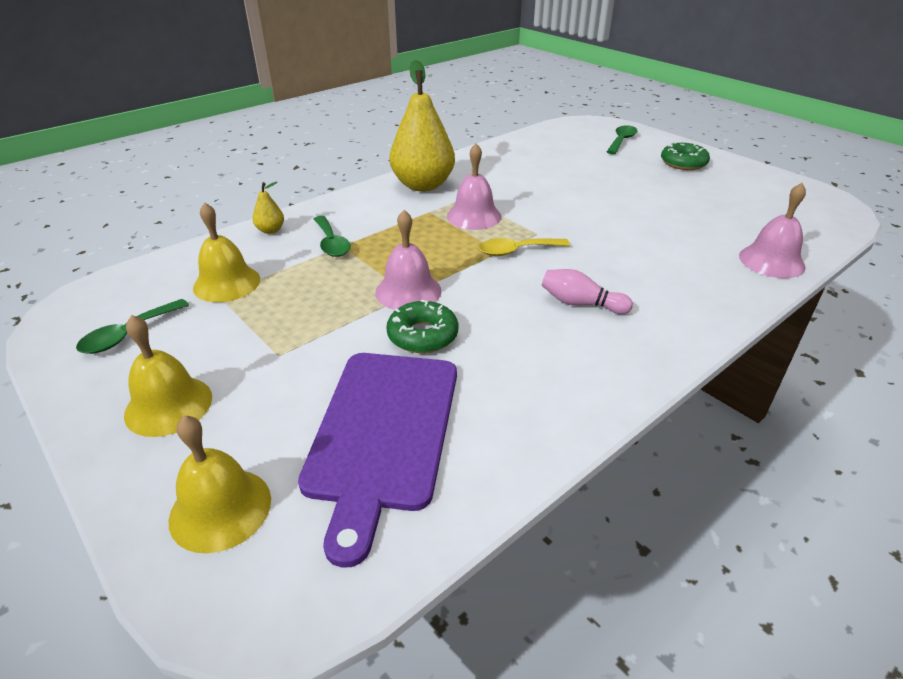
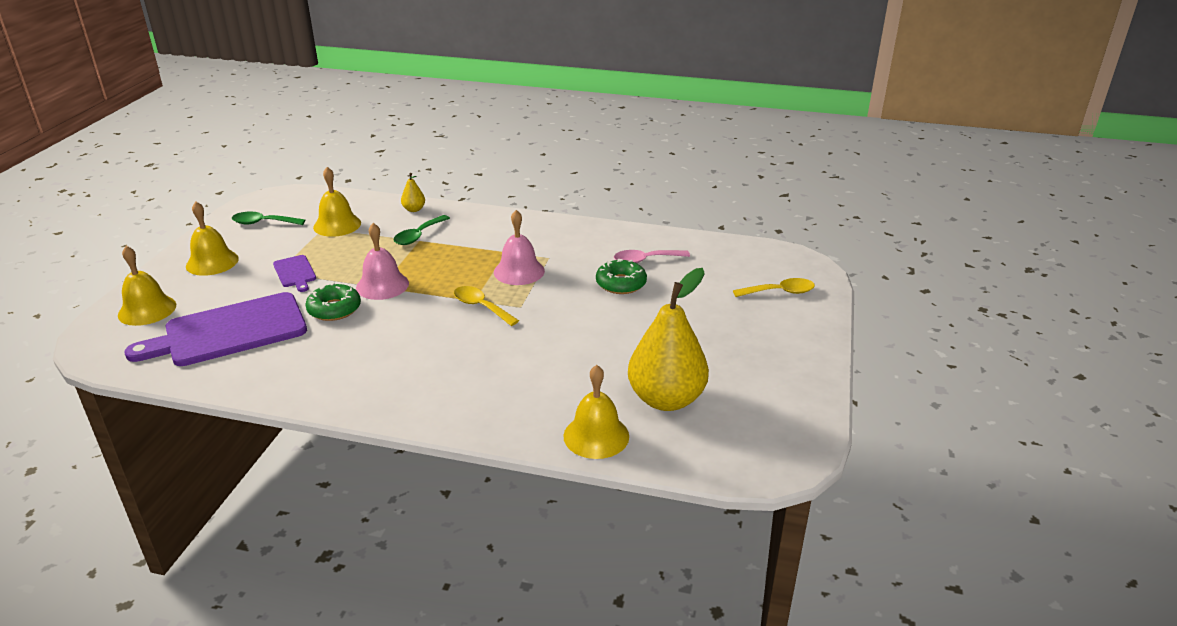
camera: 55 degrees right, 5 degrees down
(299, 341) = (295, 272): none -> purple cutting board
(423, 185) = (548, 233): yellow pear -> yellow pear (666, 399)
(522, 165) = (645, 260): none -> pink spoon
(580, 303) = (427, 356): pink bowling pin -> none
(621, 141) = (780, 292): green spoon -> yellow spoon
(683, 163) = (770, 340): green donut -> green donut (621, 283)
(771, 261) = (596, 436): pink bell -> yellow bell

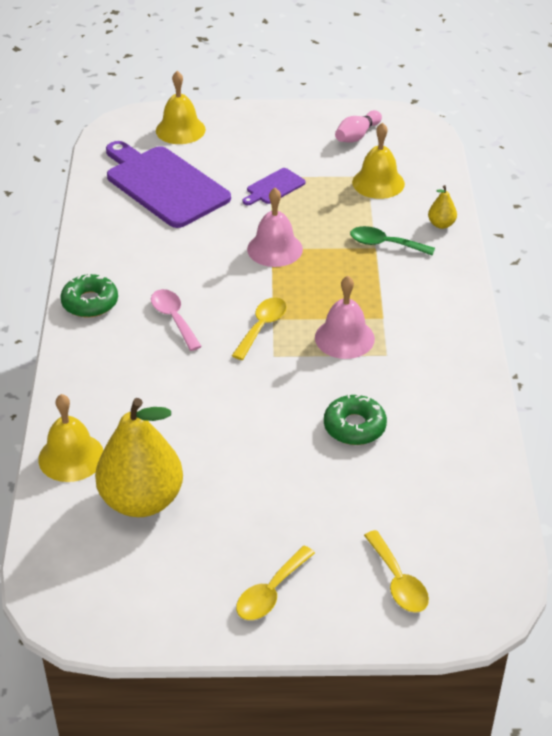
camera: 75 degrees right, 10 degrees up
(212, 262) = (270, 133): yellow bell -> none
(263, 223) = (357, 136): green spoon -> pink bowling pin
(334, 309) = (221, 232): green donut -> green donut (90, 302)
(645, 260) = (419, 439): pink spoon -> pink spoon (173, 318)
(782, 347) = (270, 592): none -> yellow spoon

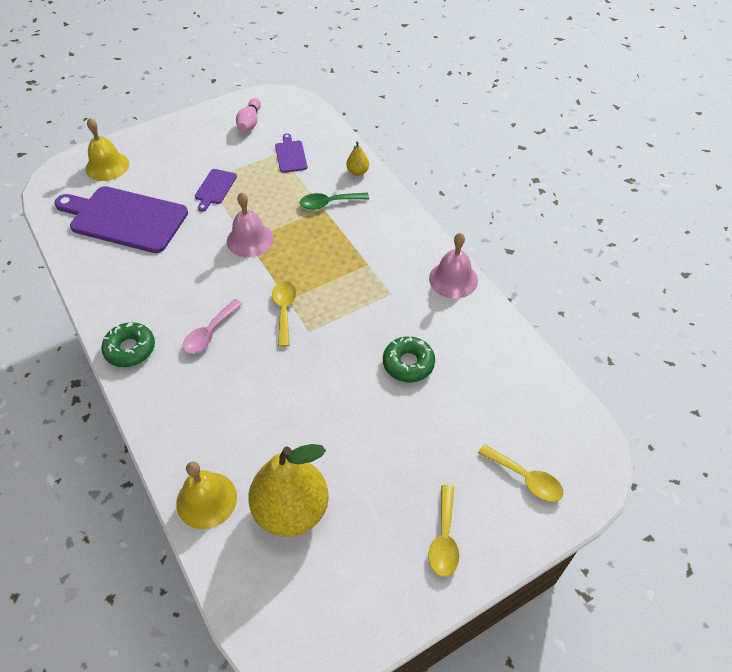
camera: 30 degrees left, 10 degrees up
(173, 318) = (209, 333): pink spoon -> pink spoon turned 90 degrees counterclockwise
(344, 338) = (351, 292): pink bell -> pink bell (453, 279)
(378, 183) = (290, 155): yellow bell -> purple cutting board

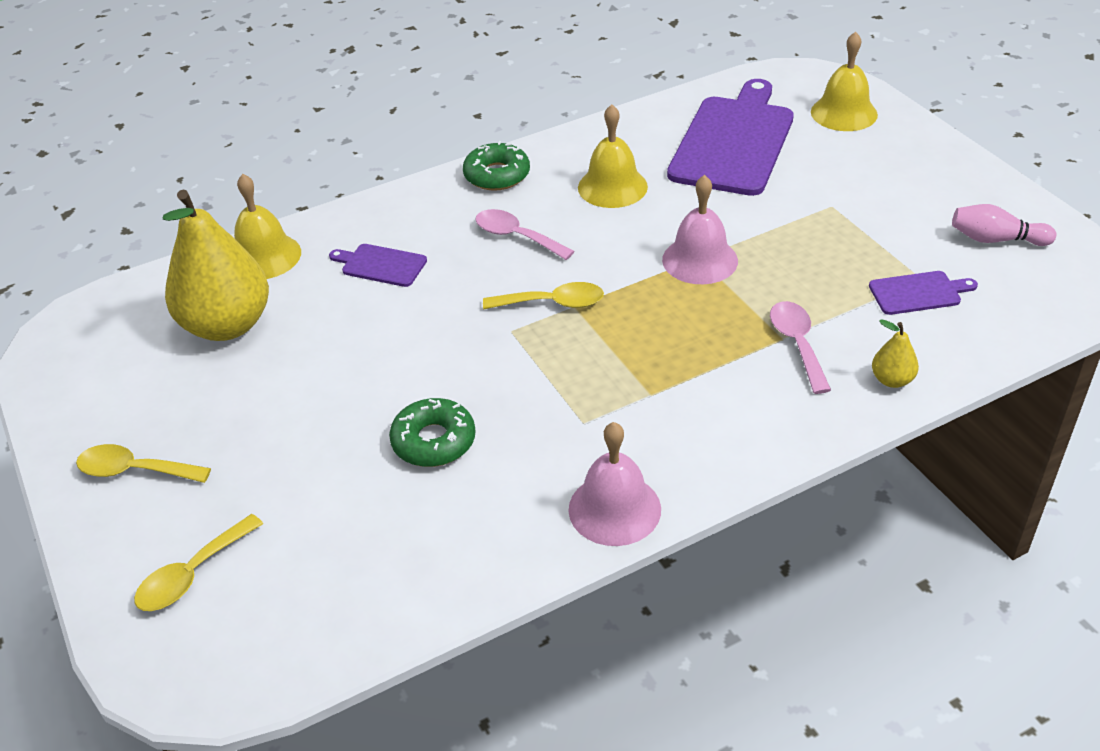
camera: 95 degrees right, 10 degrees down
(162, 281) = (612, 187): none -> yellow bell
(215, 188) = (813, 216): purple cutting board -> purple cutting board (381, 265)
(328, 203) = (797, 344): green spoon -> pink spoon

